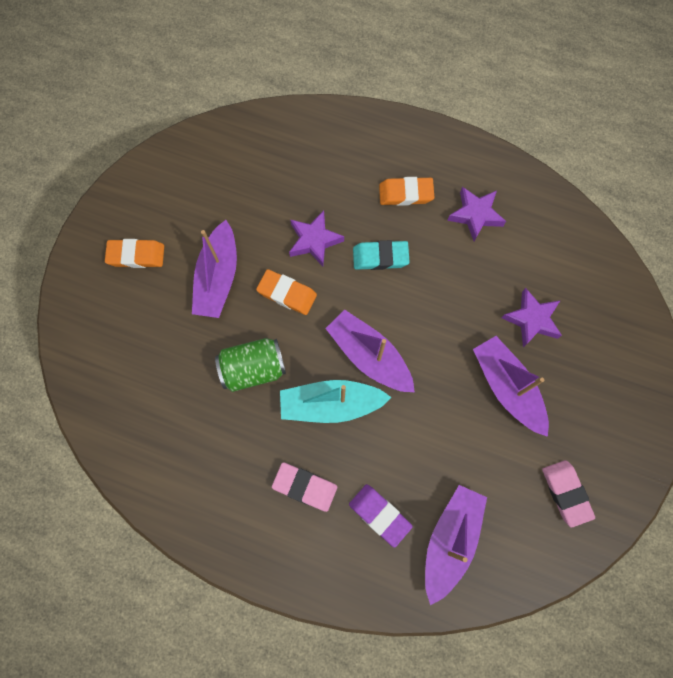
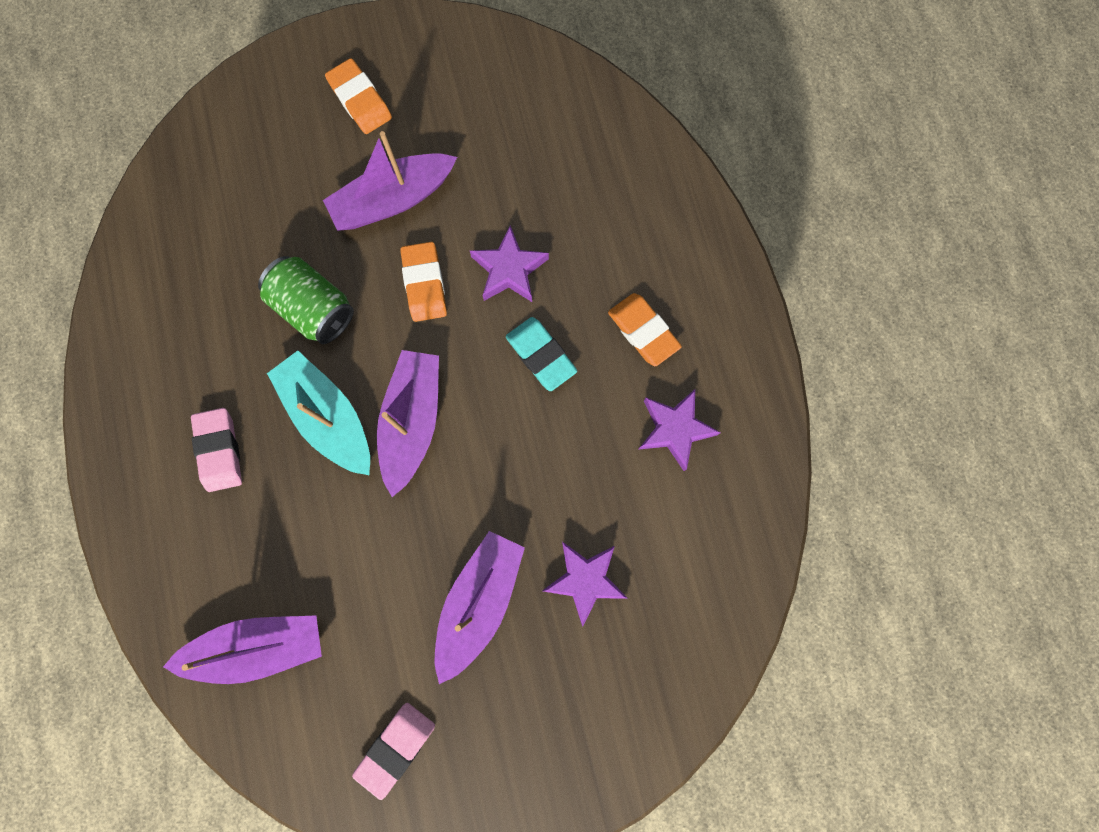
camera: 55 degrees right, 5 degrees up
(379, 515) = (239, 550): purple eraser -> none

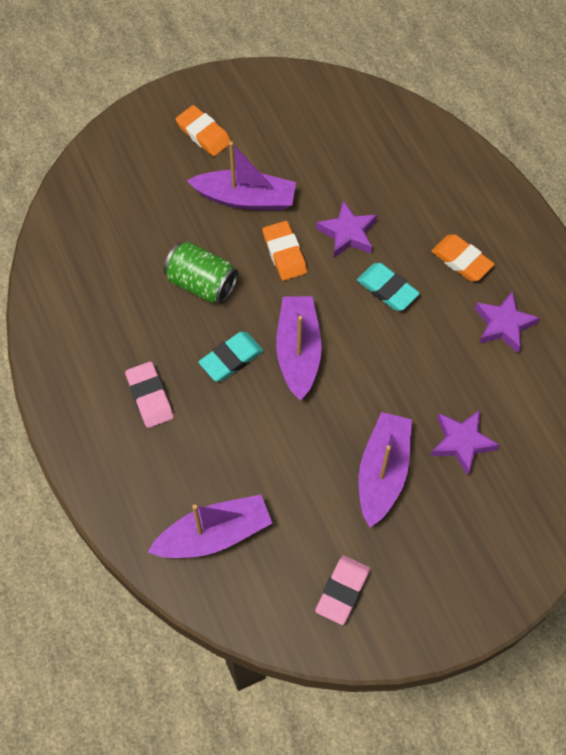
camera: 10 degrees left, 15 degrees down
(328, 417) = (231, 359): turquoise boat -> turquoise eraser
(393, 200) = (245, 198): purple boat -> purple boat turned 135 degrees counterclockwise

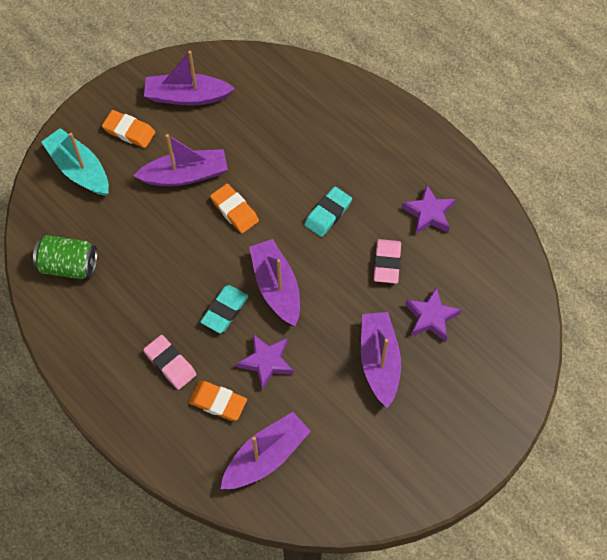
camera: 20 degrees left, 0 degrees up
(135, 158) = (79, 169): none -> turquoise boat
(202, 283) = (176, 257): green can -> green can (69, 265)
(280, 115) = (187, 96): none -> purple boat
(342, 591) = (383, 465): pink eraser -> pink eraser (387, 263)
(347, 234) = (279, 178): purple star -> purple star (266, 362)
(387, 289) = (328, 214): turquoise eraser -> turquoise eraser turned 75 degrees counterclockwise
(461, 260) = (377, 172): orange eraser -> orange eraser (218, 402)

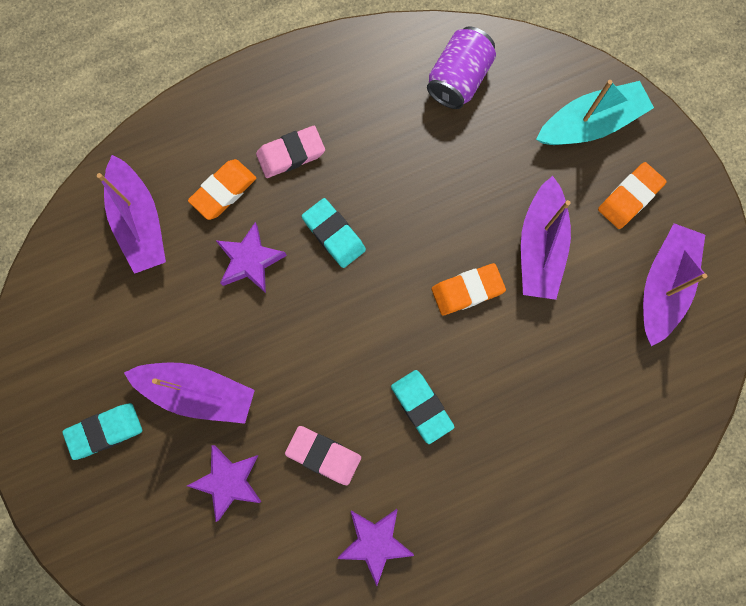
camera: 110 degrees right, 15 degrees up
(69, 265) = (458, 79): green can -> purple can
(276, 287) = (342, 305): purple boat -> none
(434, 415) = (105, 431): none -> turquoise eraser

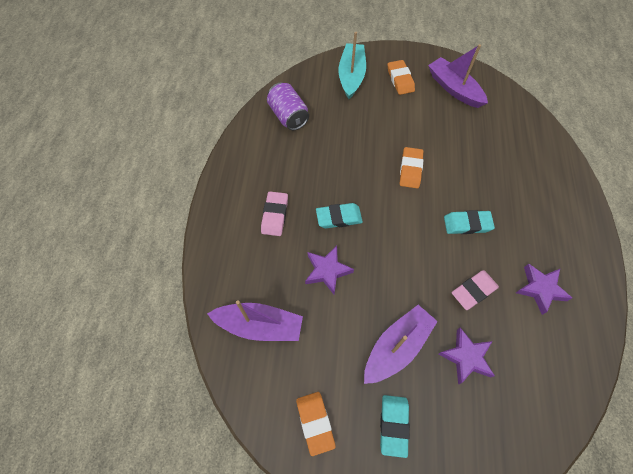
camera: 60 degrees left, 15 degrees down
(223, 191) = (273, 264): orange eraser -> orange eraser (315, 422)
(540, 246) = (404, 126): purple boat -> none

